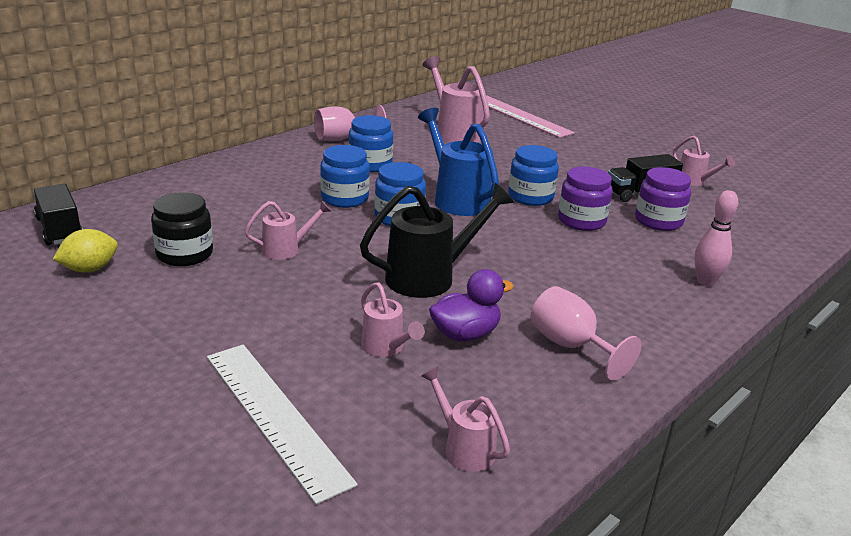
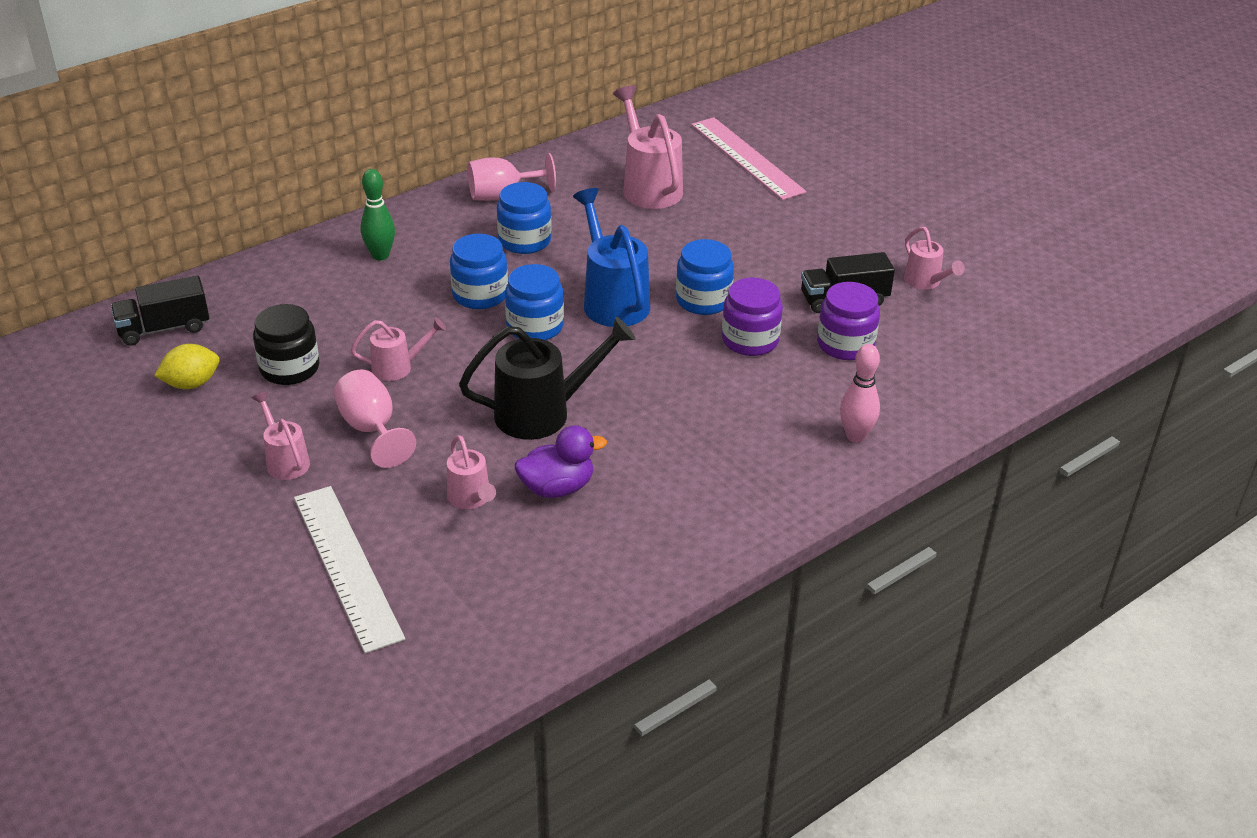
camera: 10 degrees right, 10 degrees up
(60, 229) = (164, 328): black truck -> black truck turned 90 degrees counterclockwise
(251, 176) = (380, 255): none -> green bowling pin
(464, 448) = (513, 612): pink watering can -> pink watering can (285, 461)
(571, 346) = (663, 509): pink goblet -> pink goblet (371, 429)

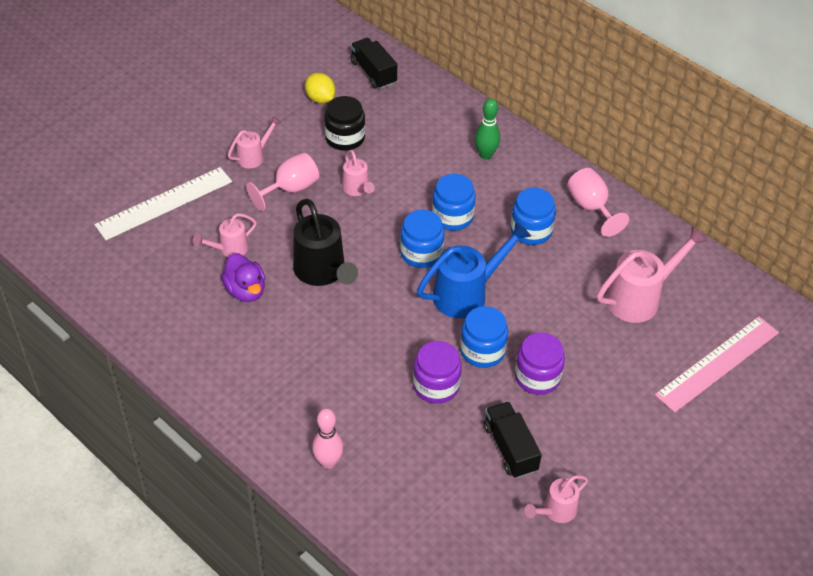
camera: 80 degrees right, 10 degrees up
(845, 344) = (446, 451): purple jar -> purple jar (537, 377)

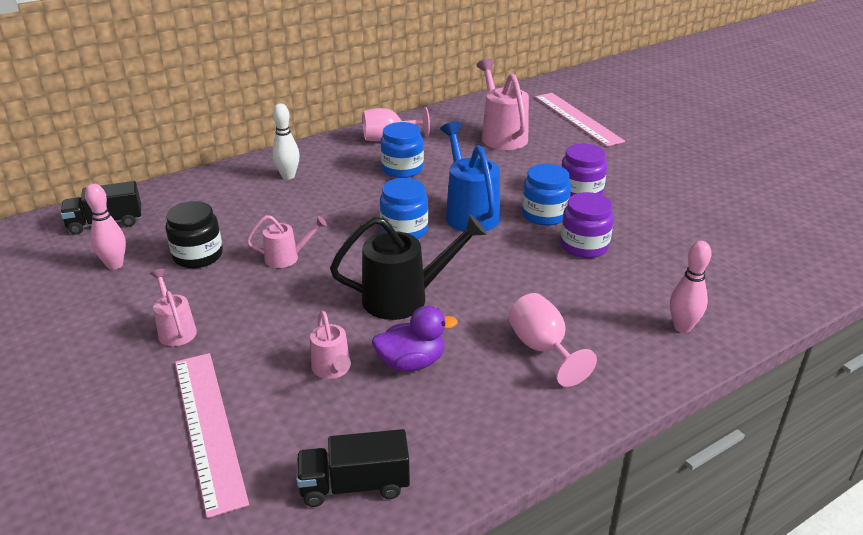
camera: 75 degrees left, 15 degrees down
(164, 203) = (209, 427): white ruler -> pink ruler
(290, 189) = (255, 306): pink goblet -> pink goblet (542, 349)
(320, 98) = (115, 265): yellow lemon -> pink bowling pin
(452, 217) = (362, 206): blue jar -> none
(485, 155) = (288, 176): green bowling pin -> white bowling pin
(510, 448) = (661, 218): black truck -> black truck (354, 485)
(556, 511) = (729, 206): pink watering can -> none

